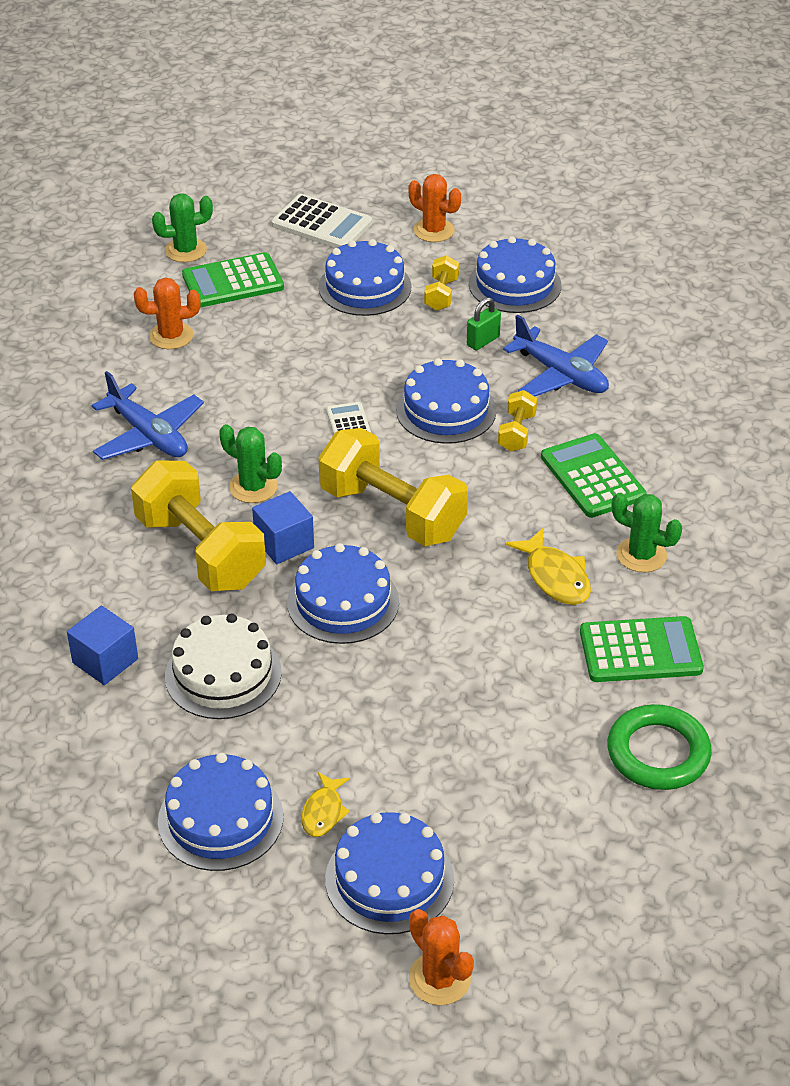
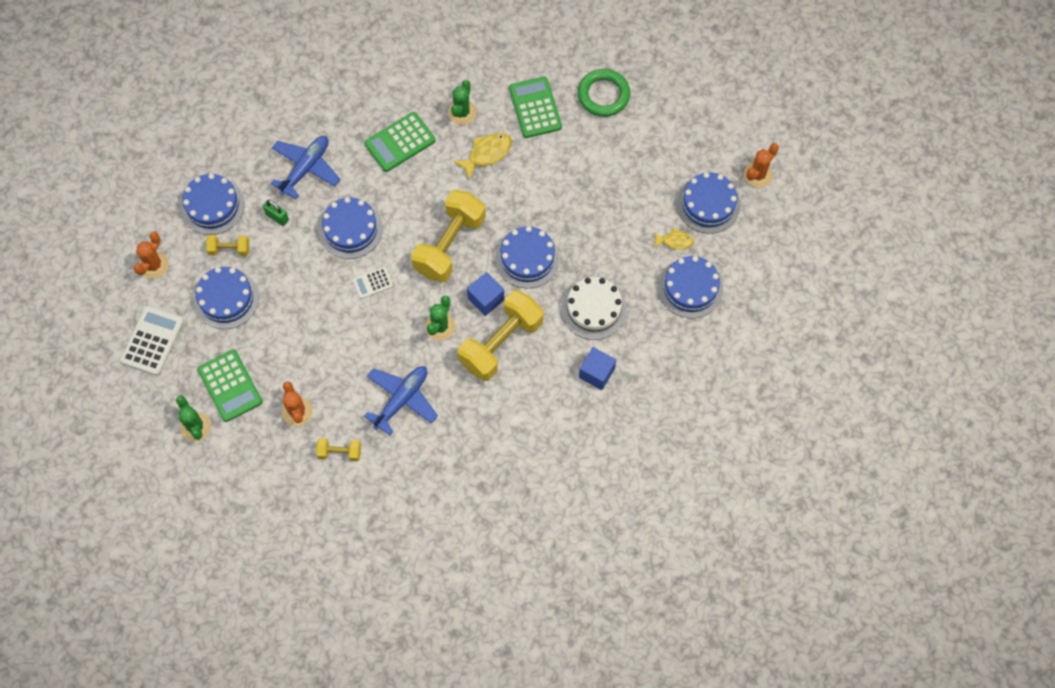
camera: 100 degrees left, 25 degrees up
(516, 433) = (366, 187): yellow dumbbell -> yellow dumbbell (339, 452)

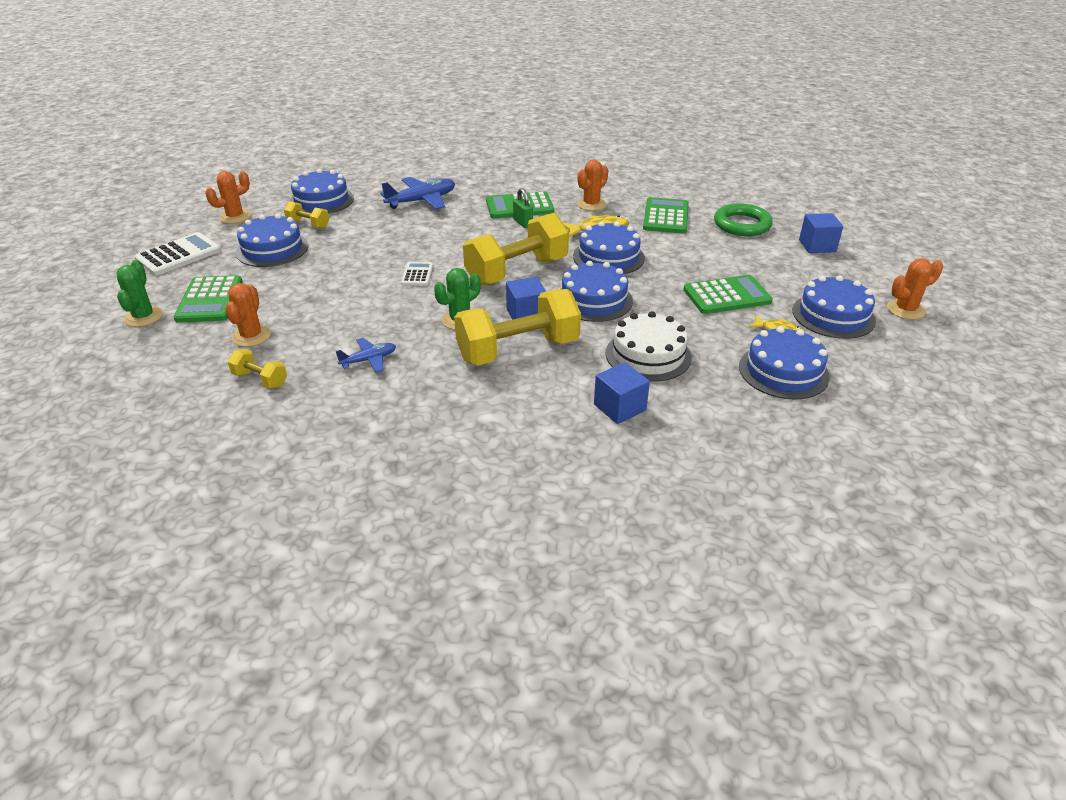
camera: 25 degrees right, 30 degrees down
(277, 217) = (369, 218): green padlock -> green padlock (523, 223)
(350, 229) = (428, 240): blue cake -> blue cake (608, 257)
(372, 283) = (417, 274): white calculator -> white calculator turned 90 degrees clockwise
(402, 399) = (369, 360): blue plane -> blue plane, size x0.57
(462, 112) = (591, 204): green cactus -> orange cactus
(624, 210) = (727, 296): none -> green calculator
(673, 106) = (817, 246): none -> blue cube

